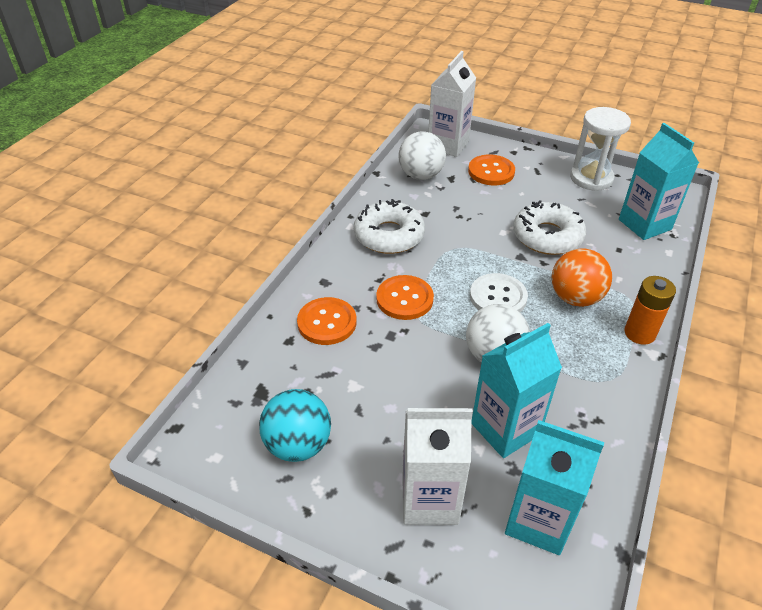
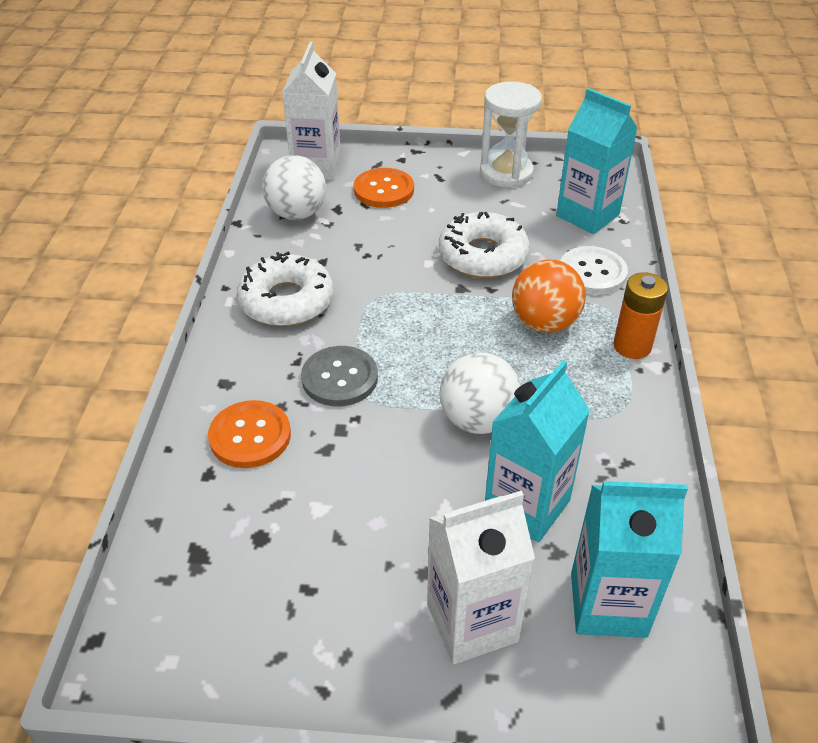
camera: 20 degrees left, 0 degrees up
(298, 444) = (276, 608): turquoise ball -> none
(404, 299) = (339, 378): orange button -> grey button
(498, 297) = (454, 345): white button -> white button (592, 272)

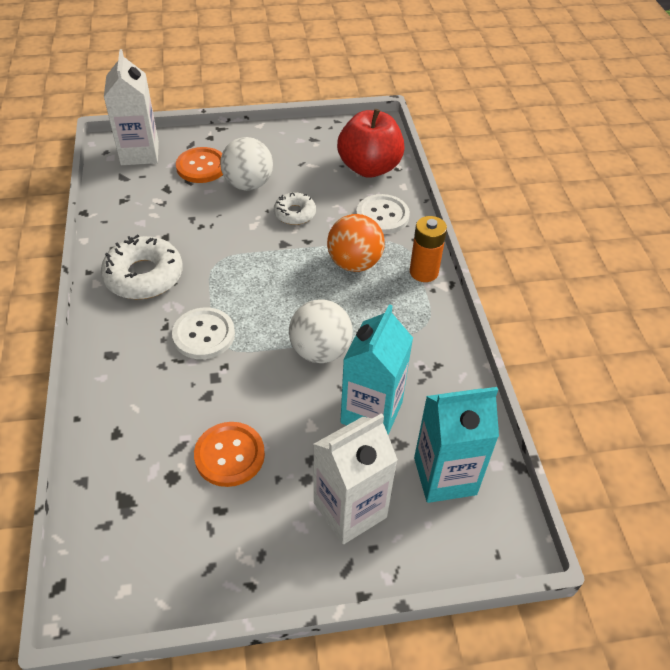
camera: 15 degrees left, 5 degrees up
(250, 436) = (142, 396): orange button -> orange button (229, 455)
(297, 214) = (133, 197): white ball -> white ball (248, 184)
(339, 378) = (204, 335): grey button -> white button
(483, 255) = (295, 213): white donut -> white donut, size x0.58
(506, 173) = (298, 139): white hourglass -> none
(587, 215) = (369, 168): turquoise carton -> red apple

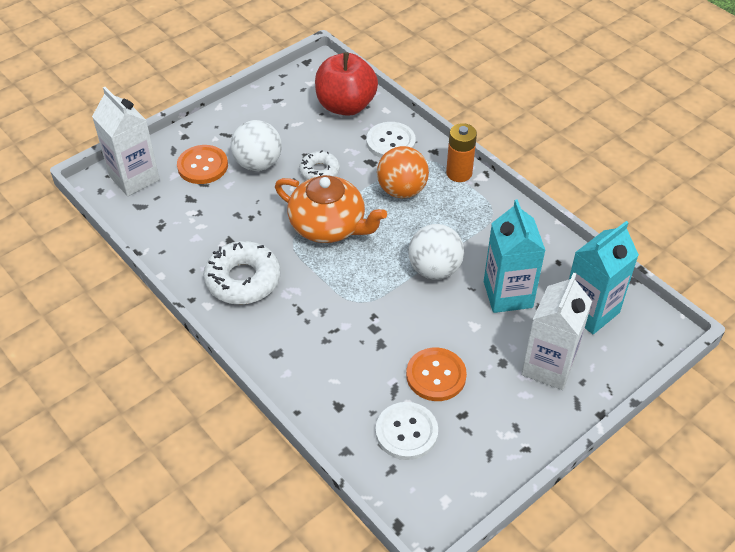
camera: 30 degrees left, 0 degrees up
(204, 335) = (336, 301): white button -> white button (406, 432)
(259, 264) = (328, 226): none -> orange teapot

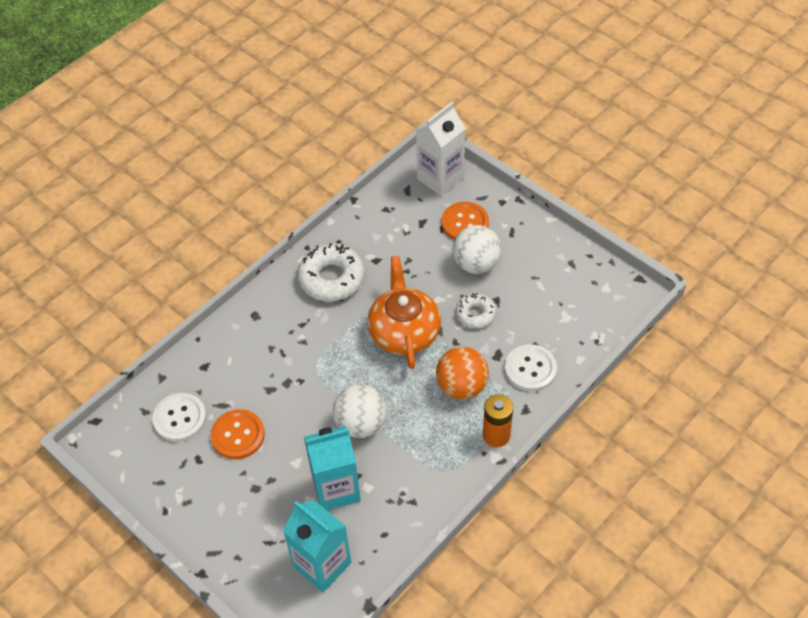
camera: 85 degrees right, 5 degrees up
(328, 226) = (404, 331): orange teapot -> orange teapot turned 150 degrees clockwise
(346, 106) = (577, 323): red apple -> none
(548, 366) = (253, 527): white carton -> none

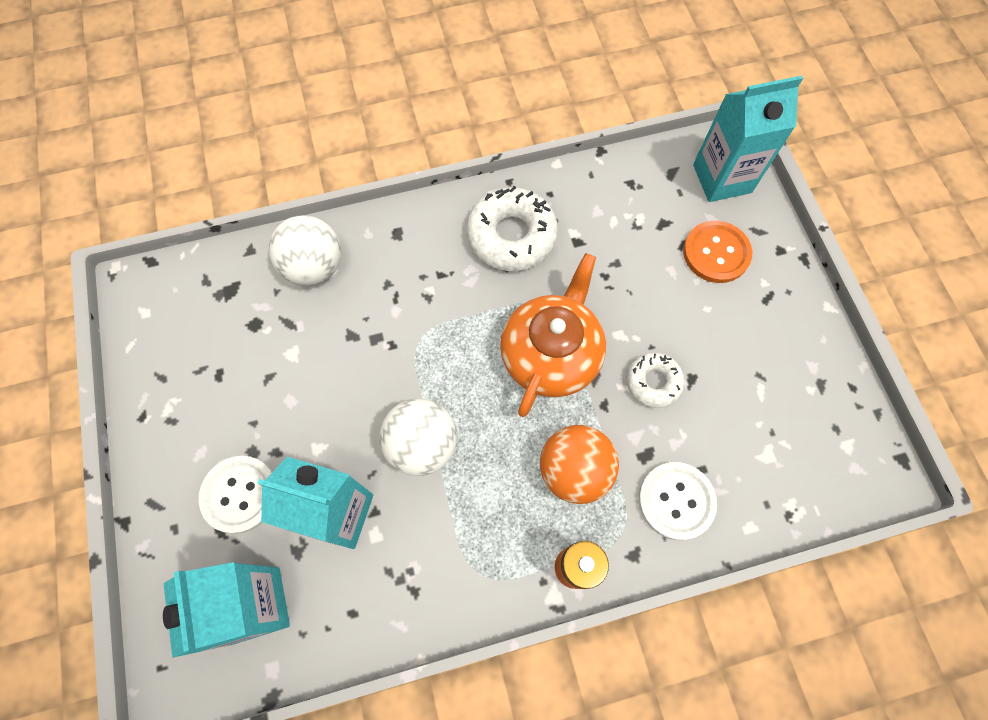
camera: 30 degrees right, 15 degrees up
(180, 418) = (234, 312): white button -> white button (240, 494)
(238, 435) = (279, 372): orange button -> none
(440, 178) = (722, 178): white carton -> turquoise carton
(476, 264) = (696, 315): white ball -> white ball (314, 267)

